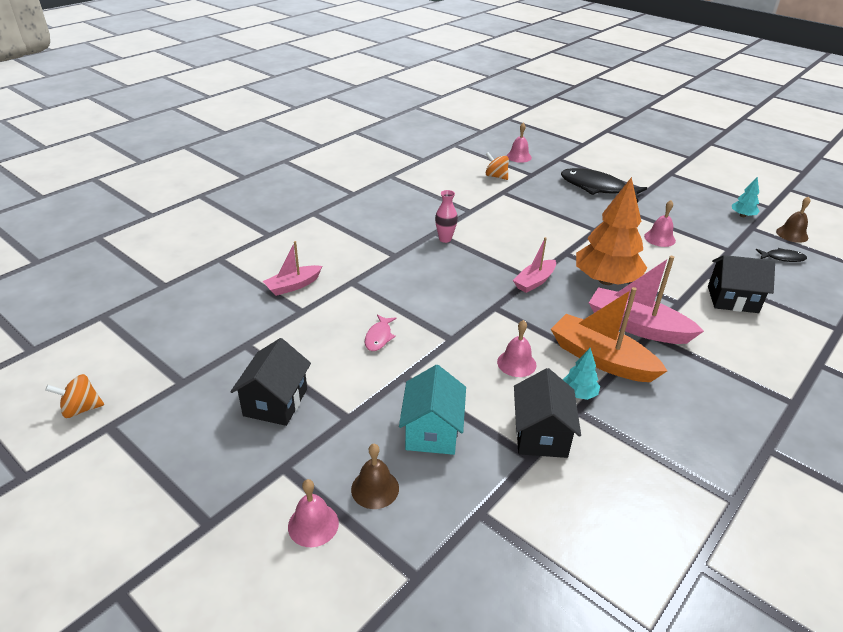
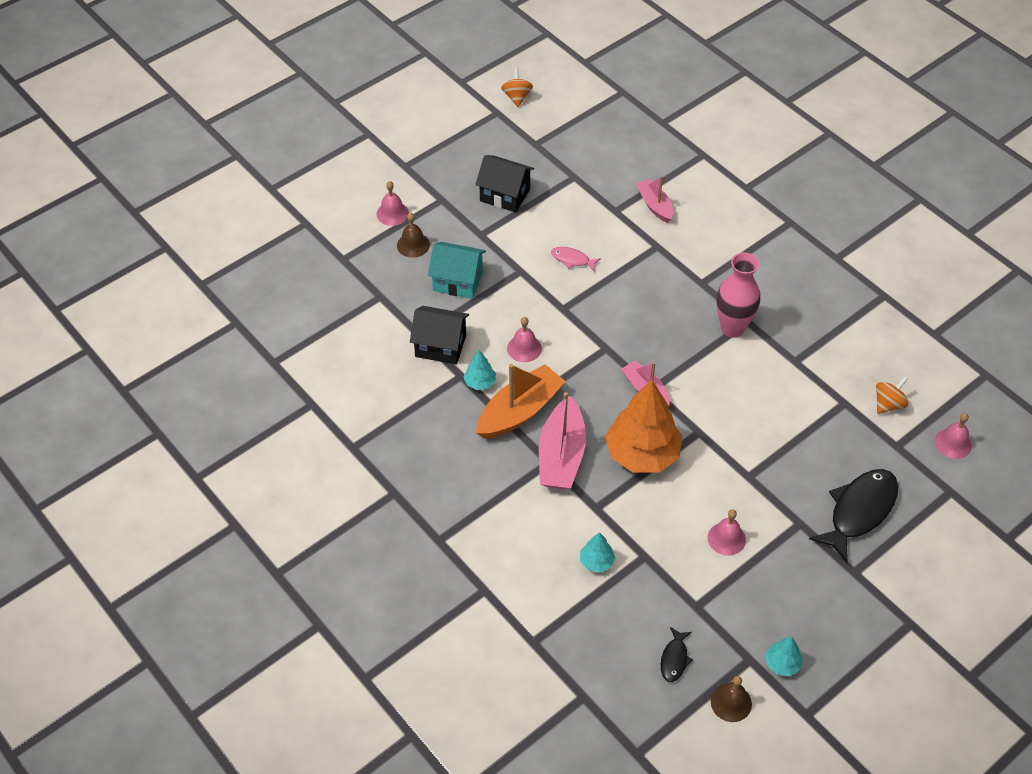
camera: 100 degrees right, 15 degrees up
(445, 239) = (732, 328): pink vase -> pink vase, size x1.73
(637, 327) = (561, 455): pink boat -> pink boat turned 150 degrees clockwise
(732, 299) = (596, 562): black house -> turquoise tree

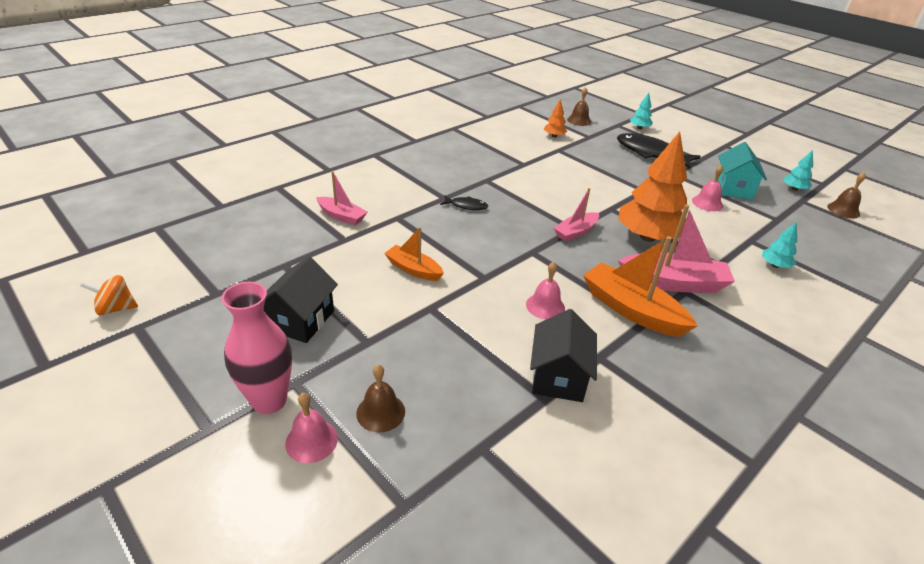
camera: 95 degrees left, 15 degrees down
(458, 281) = (448, 362): turquoise house -> turquoise house (733, 188)
(480, 382) = (603, 341): turquoise tree -> turquoise tree (639, 128)
(572, 259) = (413, 269): pink fish -> orange boat
(655, 205) = (341, 216): pink boat -> pink boat turned 120 degrees counterclockwise
(674, 659) = (831, 231): black fish -> black fish (466, 206)
(732, 328) = (495, 187): pink vase -> pink vase (269, 401)
(888, 404) = (554, 136): orange spinning top -> orange tree
(953, 443) = (579, 120): pink bell -> brown bell

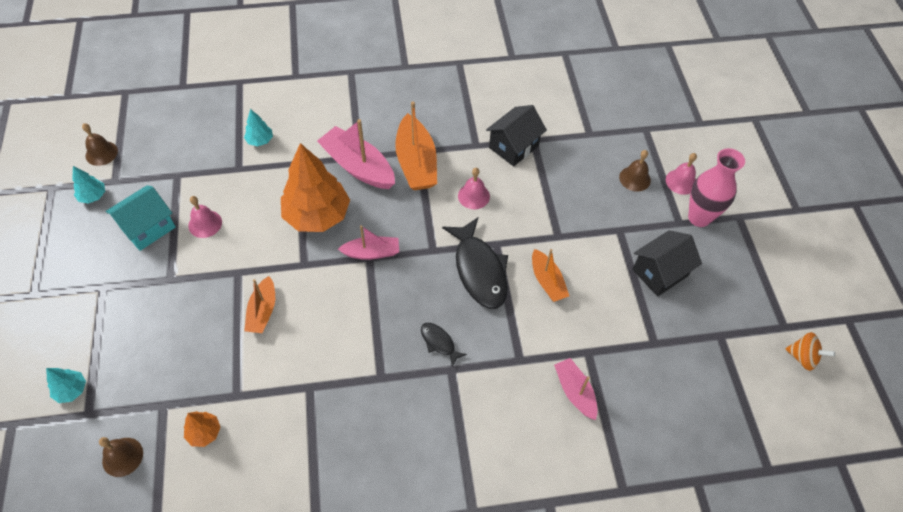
camera: 145 degrees left, 20 degrees up
(599, 180) = (263, 311): none -> orange boat
(650, 153) = (140, 328): black fish -> black fish (479, 270)

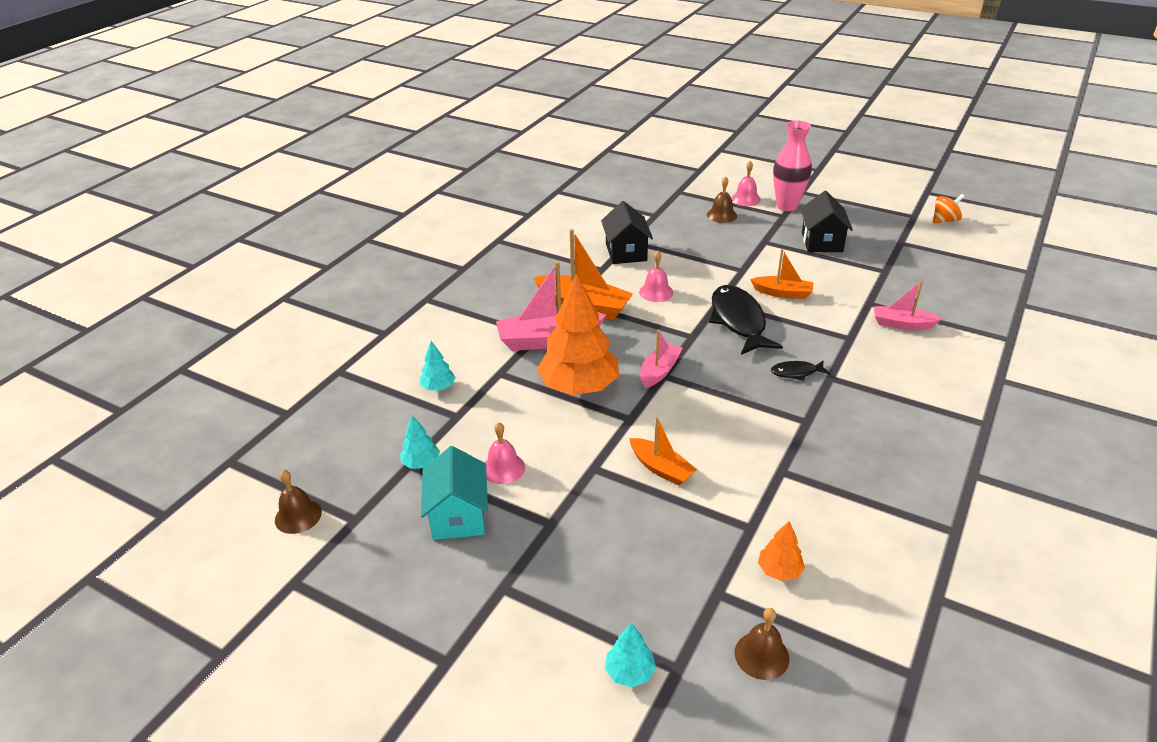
camera: 50 degrees left, 20 degrees down
(93, 196) = (356, 547): turquoise tree -> turquoise tree (421, 463)
(479, 270) = (738, 321): black fish -> black fish turned 120 degrees counterclockwise

